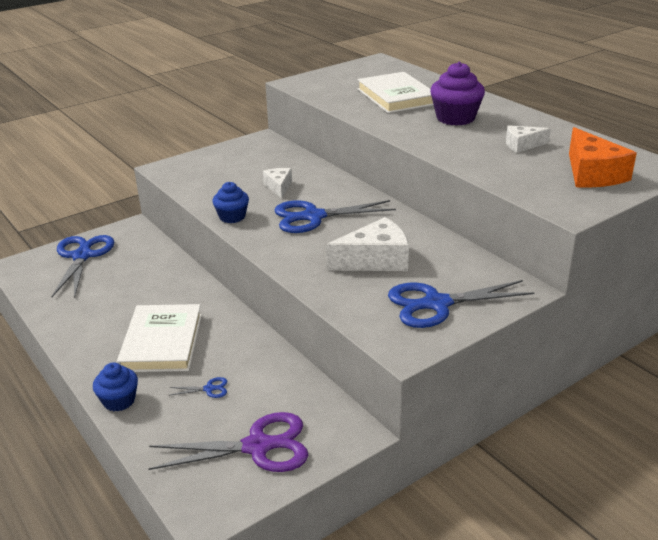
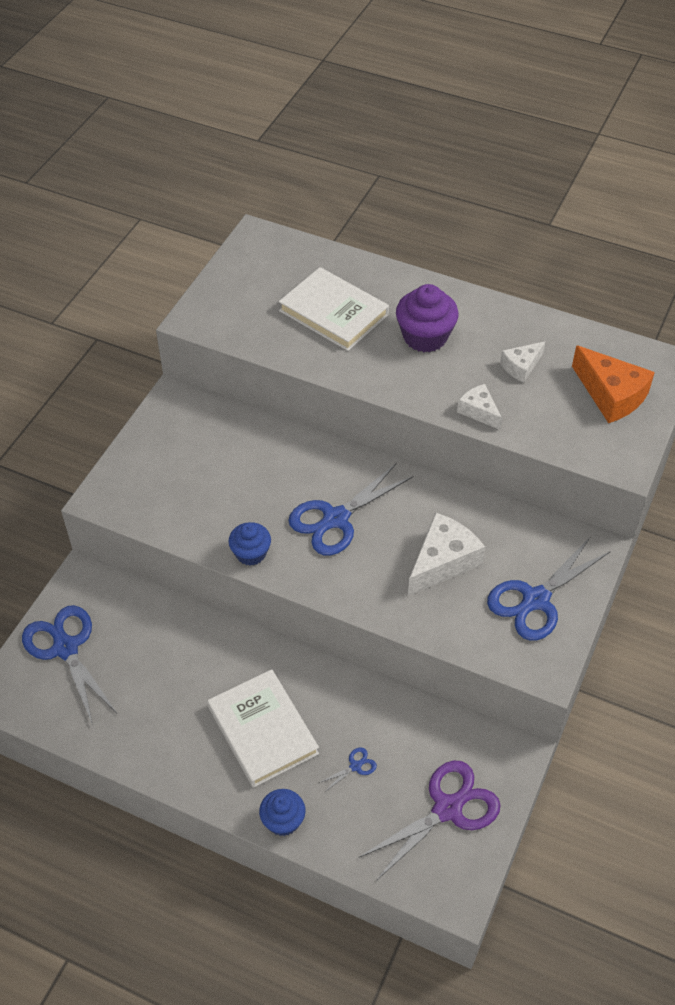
camera: 30 degrees left, 20 degrees up
(279, 187) = (262, 483): white cheese -> white cheese (479, 411)

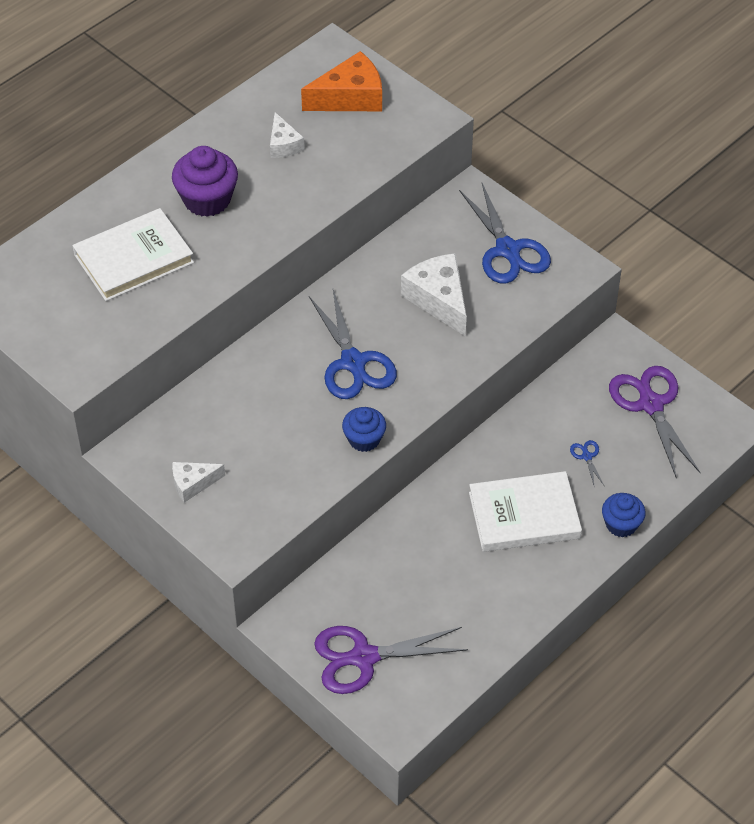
camera: 70 degrees left, 0 degrees up
(65, 648) = (364, 657): blue scissors -> purple scissors
(479, 411) = (323, 192): white cheese -> white cheese (193, 484)

